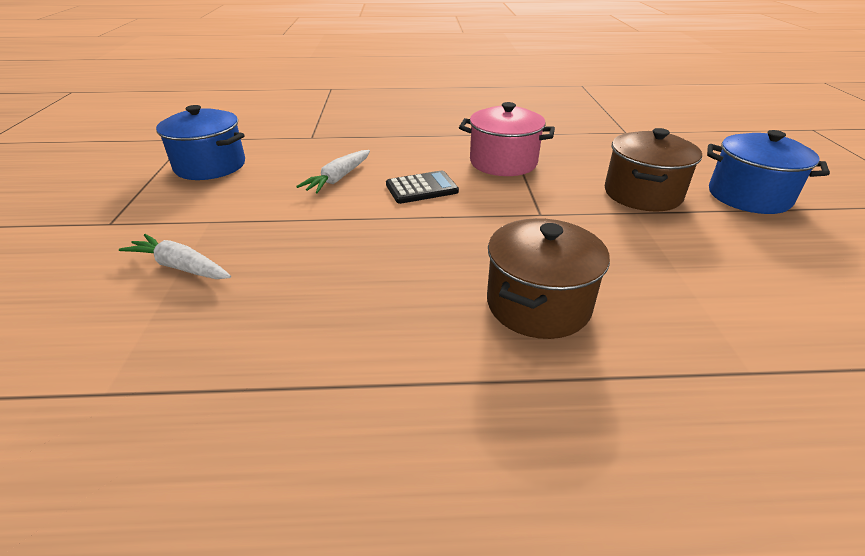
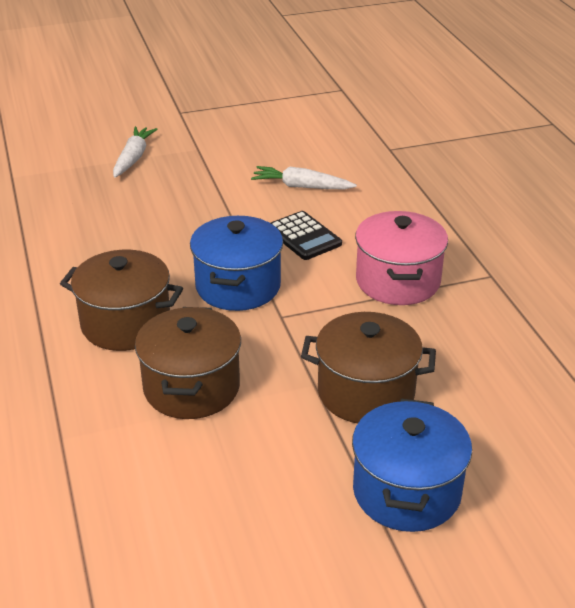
camera: 75 degrees right, 0 degrees up
(210, 166) = (292, 118): blue pot -> blue pot (238, 286)
(647, 272) = (191, 387): none -> brown pot

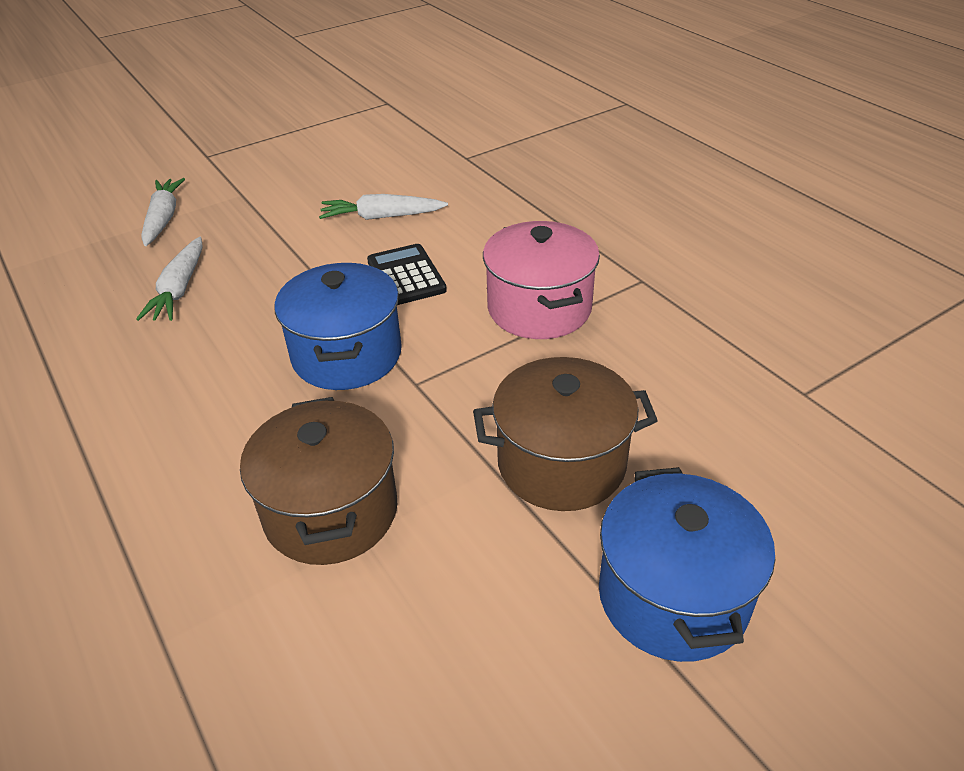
camera: 15 degrees left, 5 degrees up
(126, 324) = (212, 438): brown pot -> none
(131, 214) = (179, 289): none -> white carrot
(303, 236) = (406, 276): black calculator -> black calculator turned 150 degrees counterclockwise

